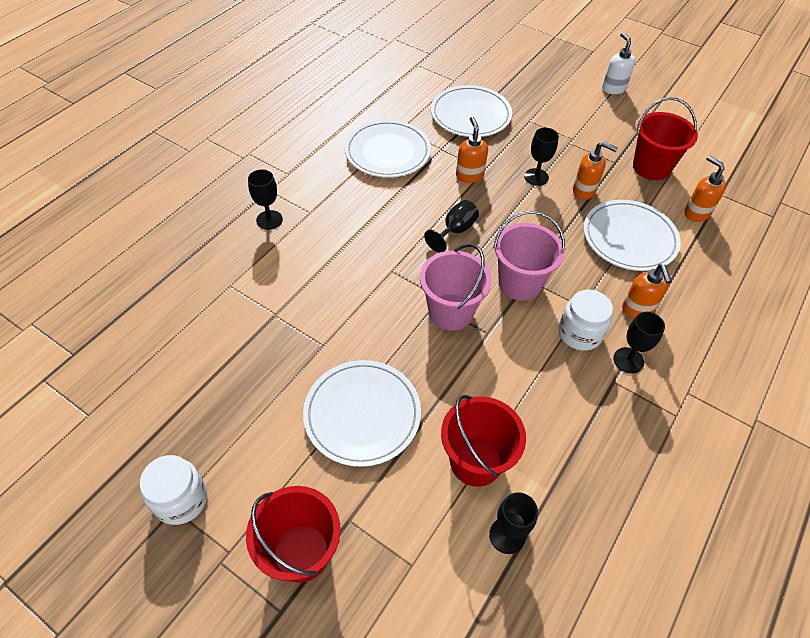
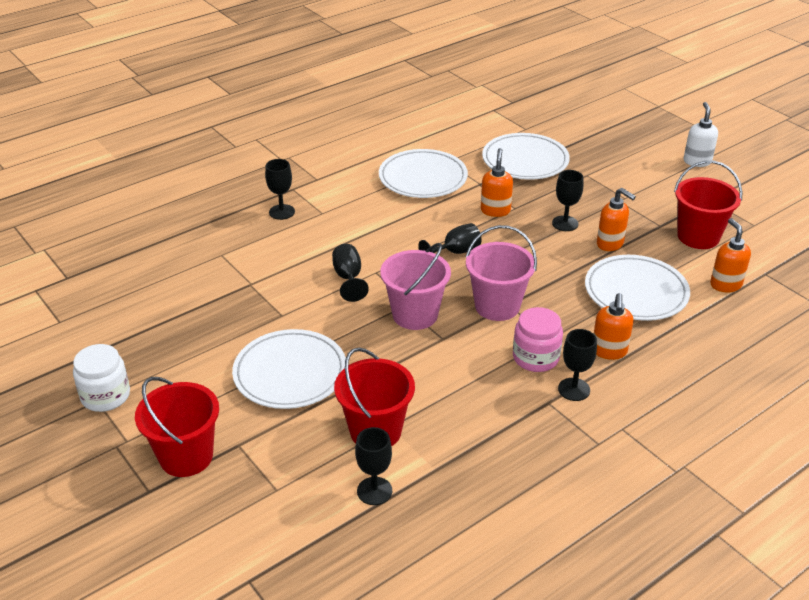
camera: 20 degrees right, 15 degrees down
(369, 284) = (348, 278): none -> black goblet
(579, 333) = (535, 357): white jar -> pink jar

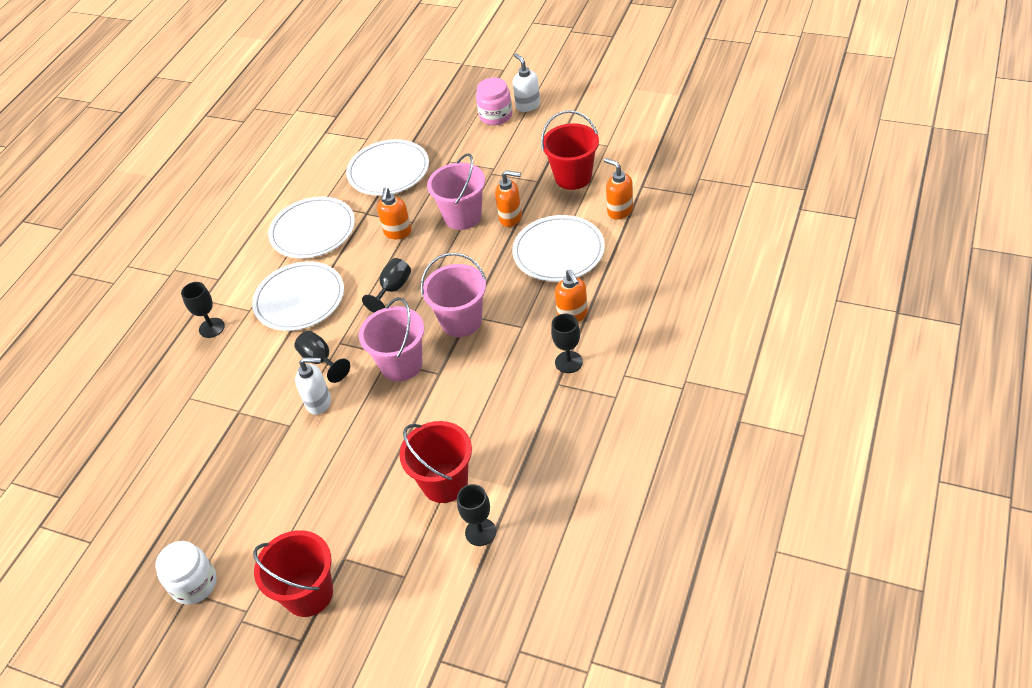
camera: 25 degrees left, 10 degrees up
(290, 373) = (338, 473): white plate -> white plate (299, 299)
(320, 310) = (319, 402): none -> white soap dispenser
(495, 210) = (397, 232): orange soap dispenser -> orange soap dispenser turned 150 degrees counterclockwise
(535, 357) = (522, 351): pink jar -> pink jar (496, 115)
(565, 223) = (463, 216): black goblet -> pink bucket

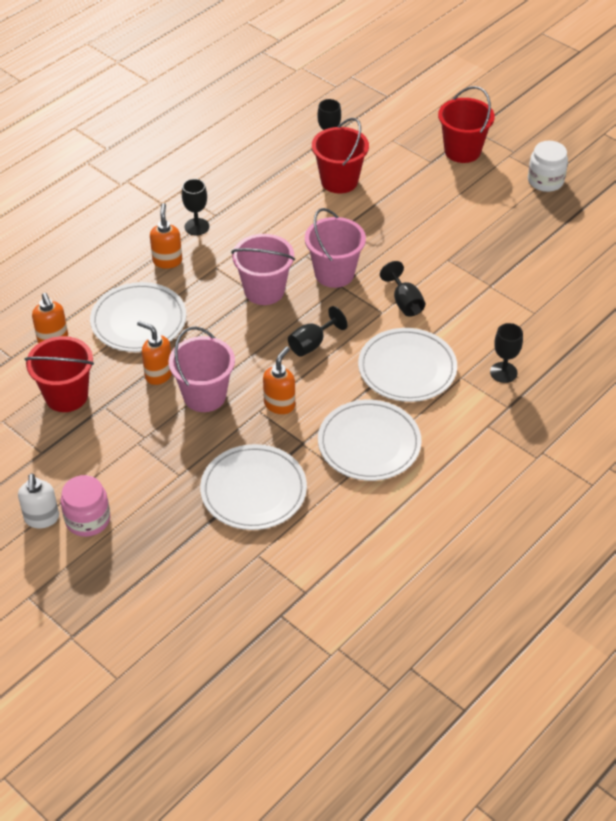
camera: 165 degrees left, 0 degrees up
(319, 402) = (417, 268): white soap dispenser -> none

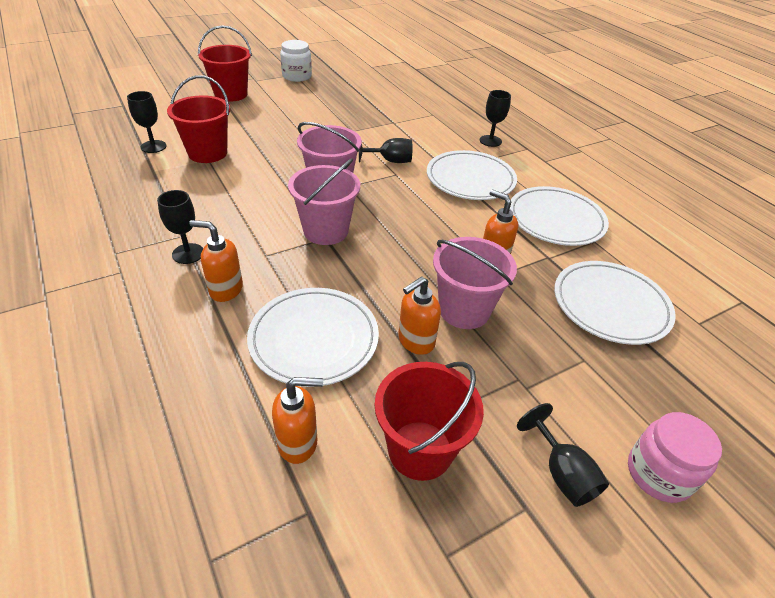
camera: 75 degrees left, 5 degrees down
(42, 518) = (660, 535): white soap dispenser -> none
(312, 344) = (417, 220): black goblet -> black goblet (562, 473)

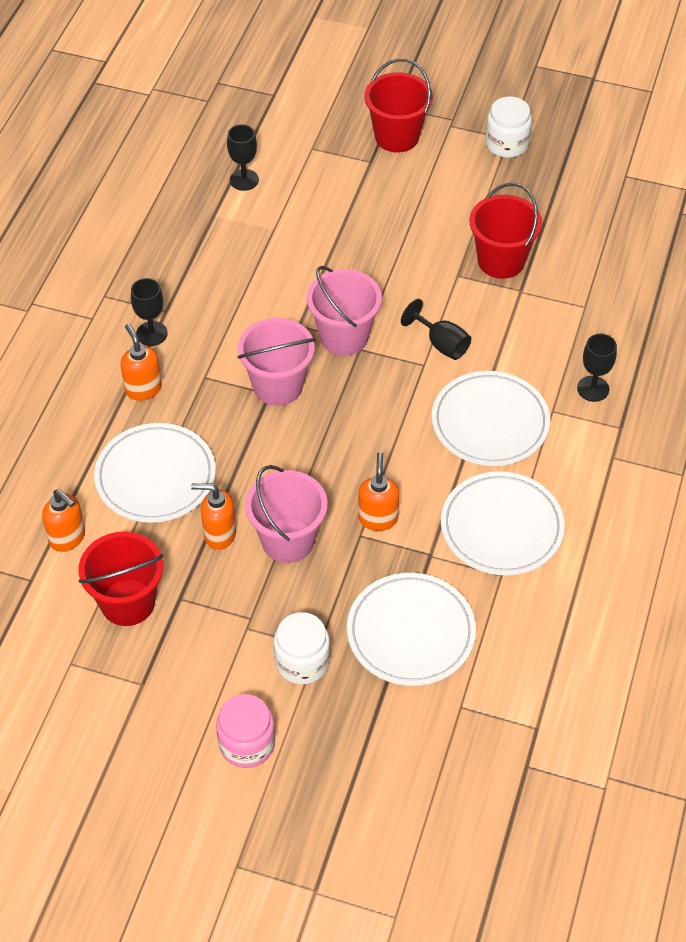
camera: 50 degrees right, 10 degrees up
(207, 153) = (282, 219): red bucket -> red bucket (501, 261)
(562, 473) = (189, 688): black goblet -> none
(592, 378) = (302, 662): none -> white jar

